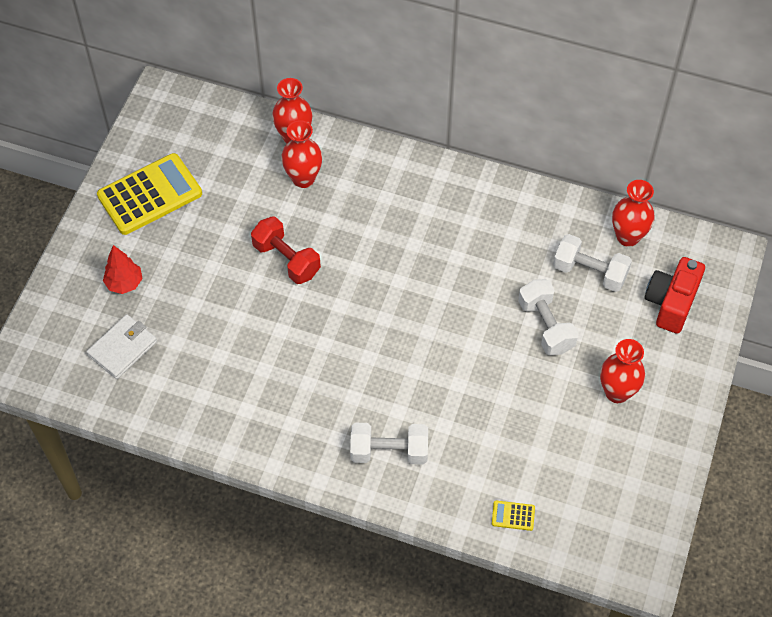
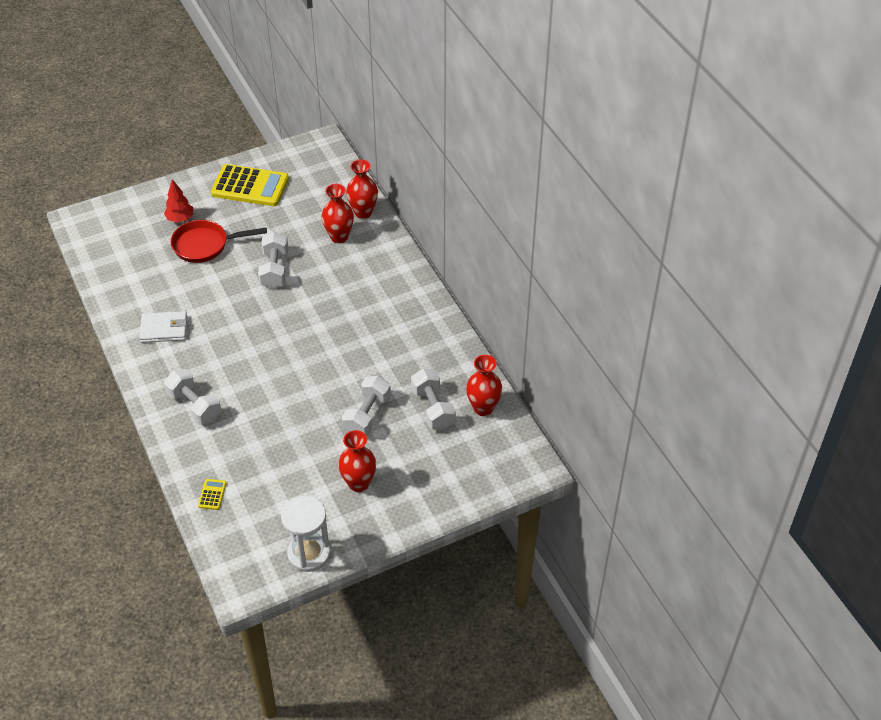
camera: 45 degrees right, 10 degrees down
(122, 348) = (137, 248): white wallet -> white wallet (164, 329)
(186, 290) = (205, 245): none -> red pan
(286, 259) = (274, 270): red dumbbell -> white dumbbell
(513, 516) = (212, 494): yellow calculator -> yellow calculator turned 45 degrees clockwise
(657, 489) = (309, 553): none -> white hourglass
(671, 303) = (459, 464): red camera -> none

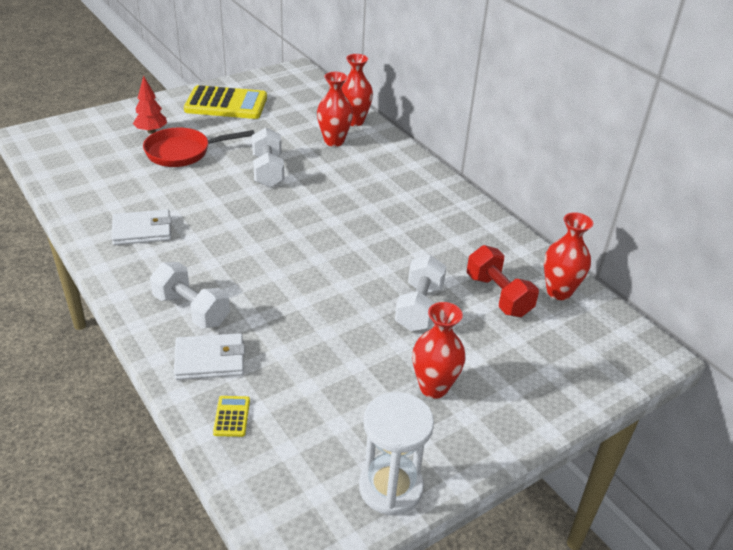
camera: 10 degrees left, 10 degrees down
(203, 449) = (210, 360): none -> white wallet
(433, 408) = (498, 295): white dumbbell -> red dumbbell

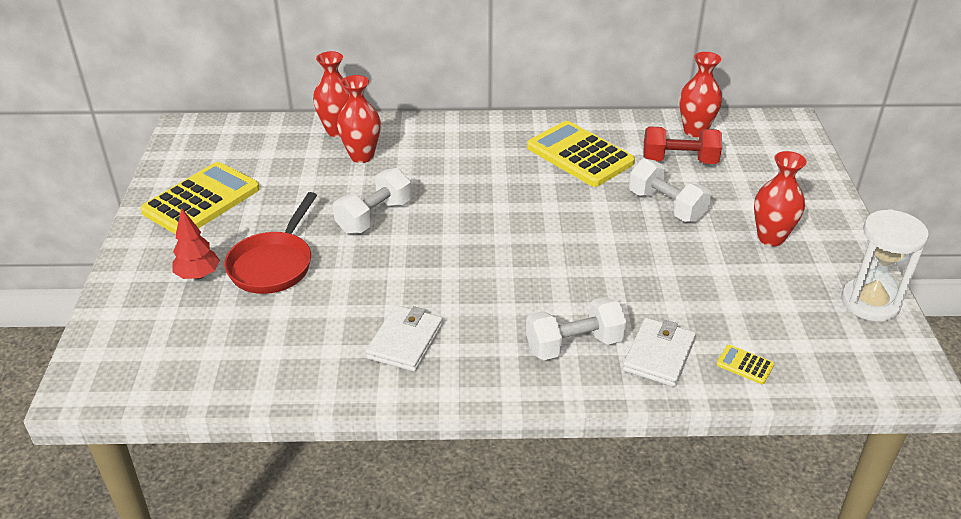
camera: 55 degrees left, 0 degrees up
(268, 171) = (374, 217): white dumbbell -> white dumbbell turned 75 degrees counterclockwise
(444, 237) = (579, 155): none -> yellow calculator

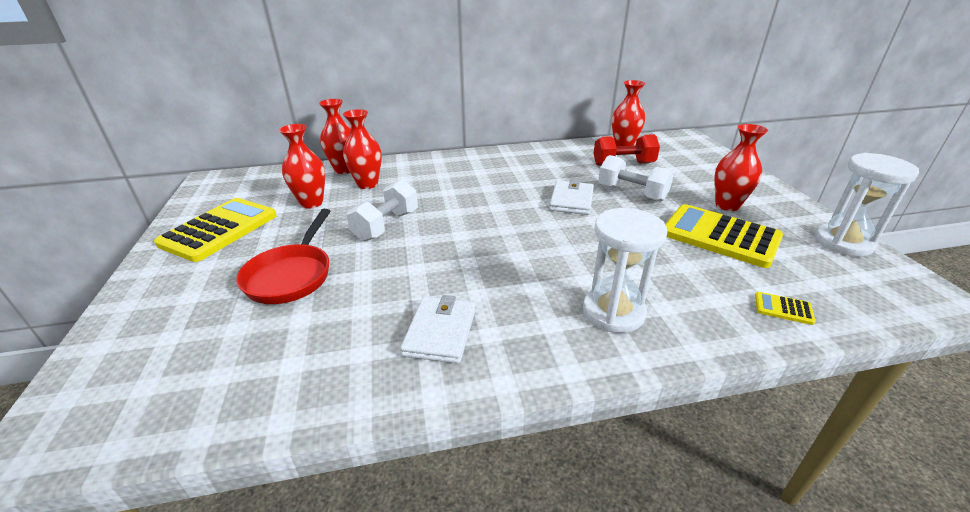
camera: 10 degrees left, 5 degrees down
(198, 275) = (210, 295): red tree -> none
(297, 176) = (311, 203): none -> red vase
(574, 345) = (613, 312): white dumbbell -> white hourglass
(579, 155) = (545, 168): yellow calculator -> yellow calculator (720, 236)
(659, 355) = (699, 311): white wallet -> white wallet (571, 200)

